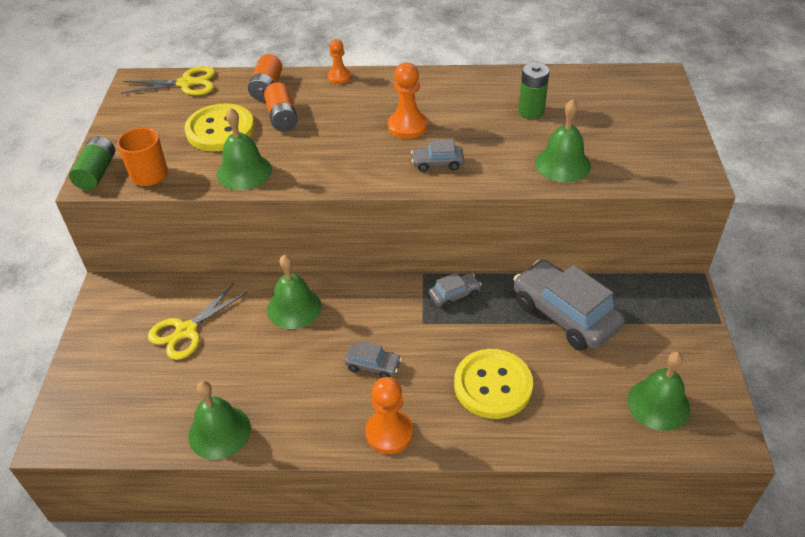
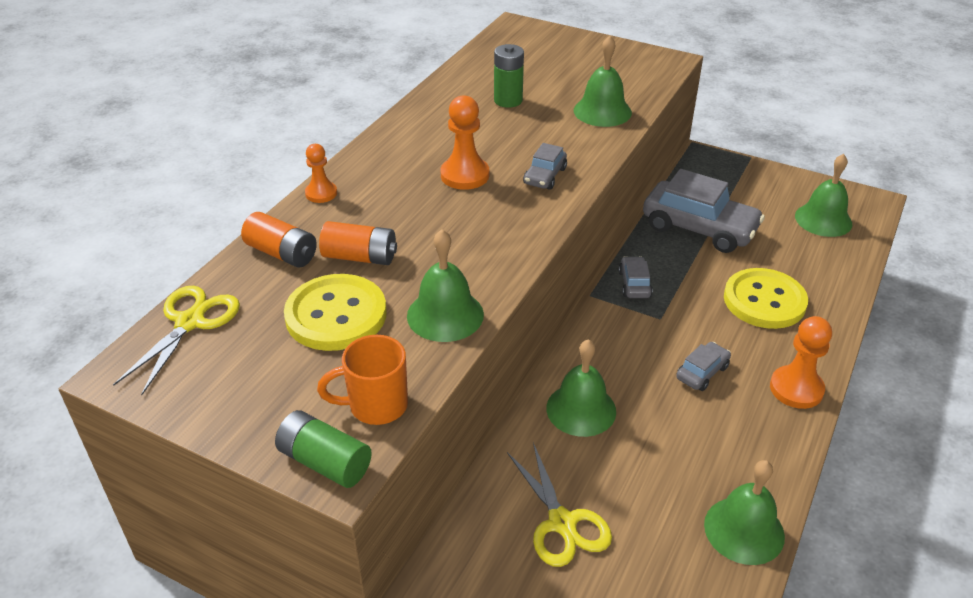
camera: 65 degrees left, 5 degrees down
(565, 315) = (699, 228): grey car -> grey car turned 135 degrees counterclockwise

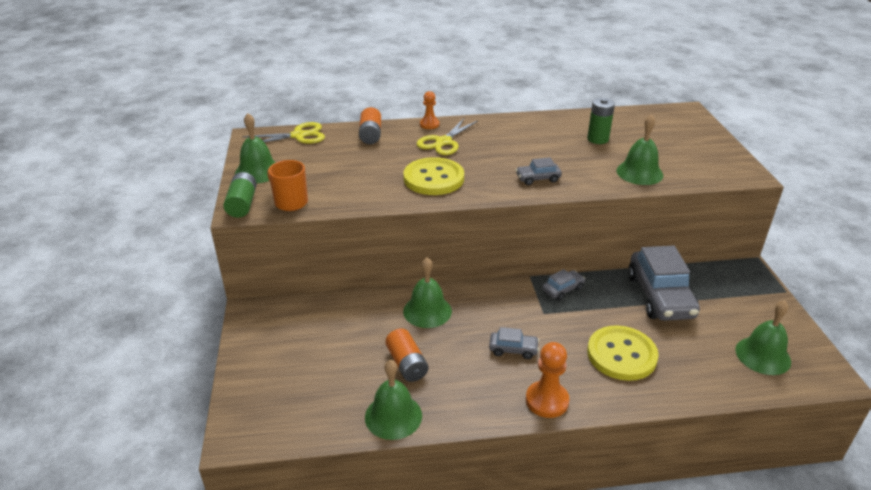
camera: 55 degrees right, 5 degrees down
(336, 315) = (342, 166): yellow button -> yellow button (433, 178)
(360, 257) = (392, 154): orange battery -> orange battery (407, 364)
(445, 315) = (375, 195): green bell -> green bell (258, 171)
(465, 175) = (501, 155): orange pawn -> none
(562, 523) = (335, 338): yellow scissors -> yellow scissors (443, 142)

